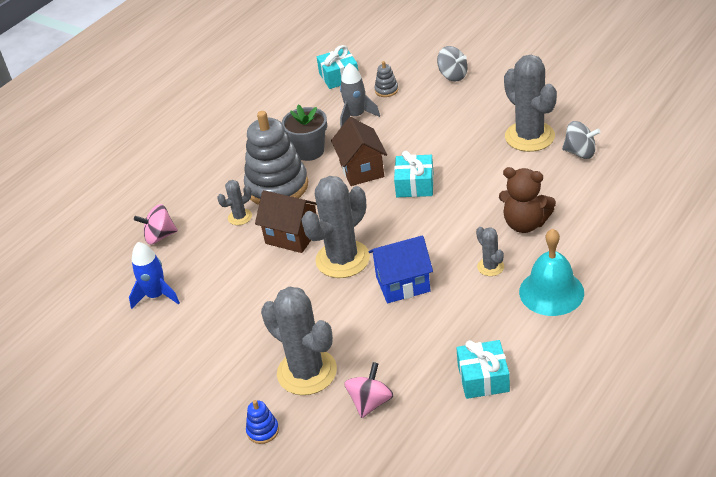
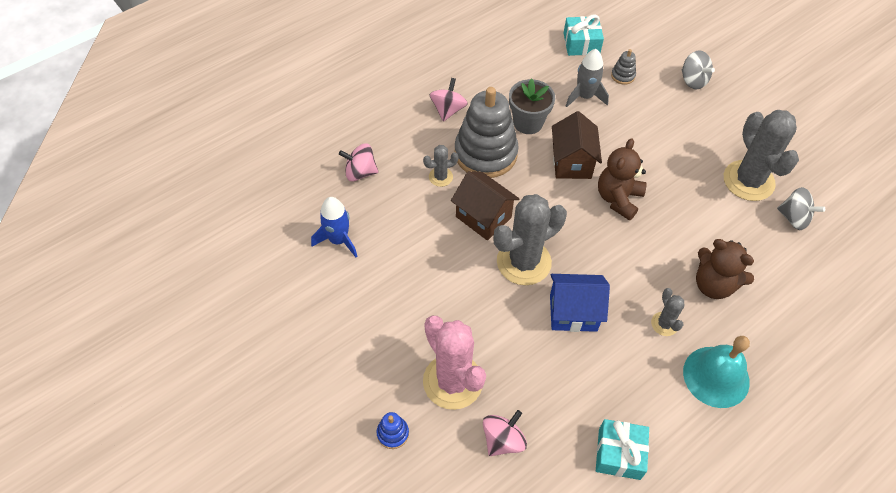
camera: 10 degrees right, 15 degrees up
(229, 163) = (448, 110): none -> pink spinning top
(307, 372) = (453, 381): grey cactus -> pink cactus
(415, 185) = (618, 199): turquoise gift -> brown teddy bear

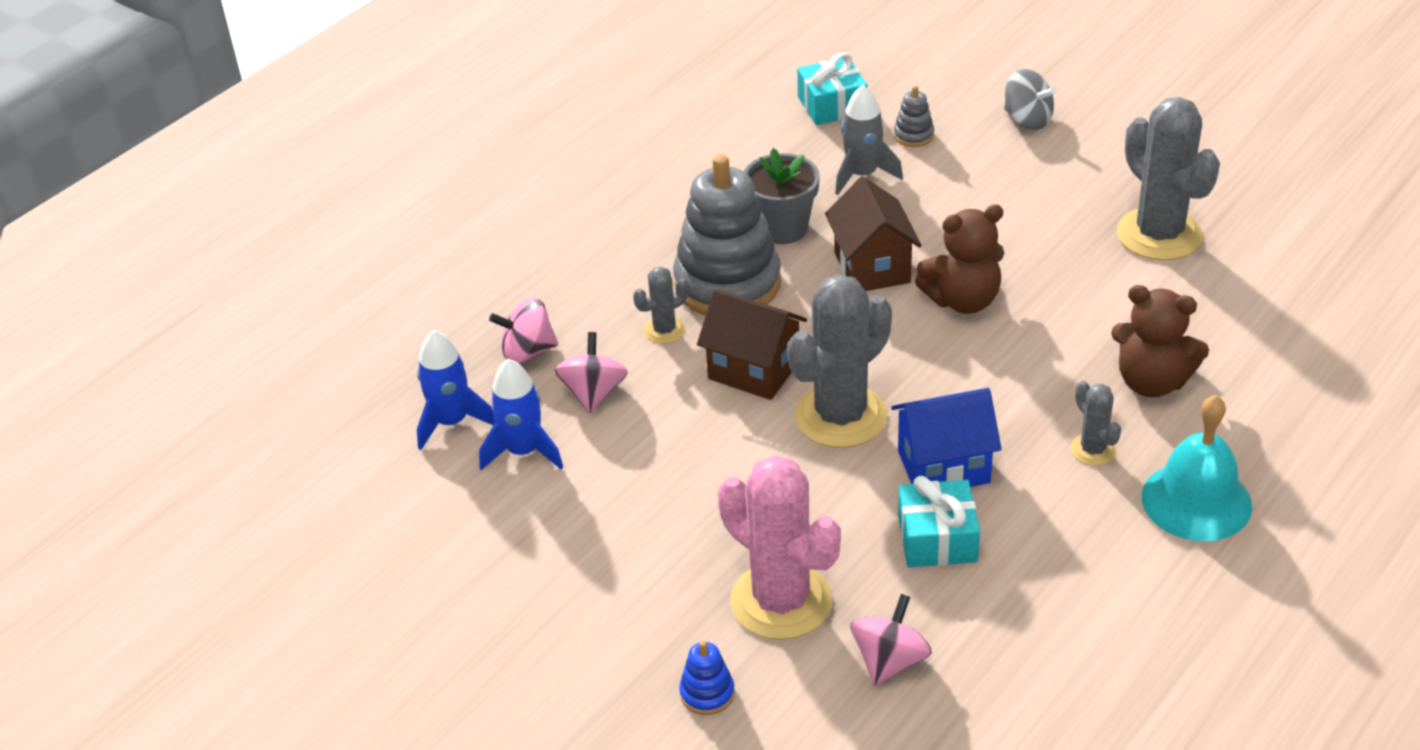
camera: 10 degrees left, 15 degrees down
(305, 210) = (452, 422): none -> blue rocket
(448, 110) = (645, 237): pink spinning top -> pink spinning top (593, 393)
(618, 199) = (963, 300): brown teddy bear -> brown teddy bear turned 120 degrees counterclockwise
(619, 454) = (1081, 636): turquoise gift -> turquoise gift (937, 538)
(794, 218) = (1245, 269): grey spinning top -> none

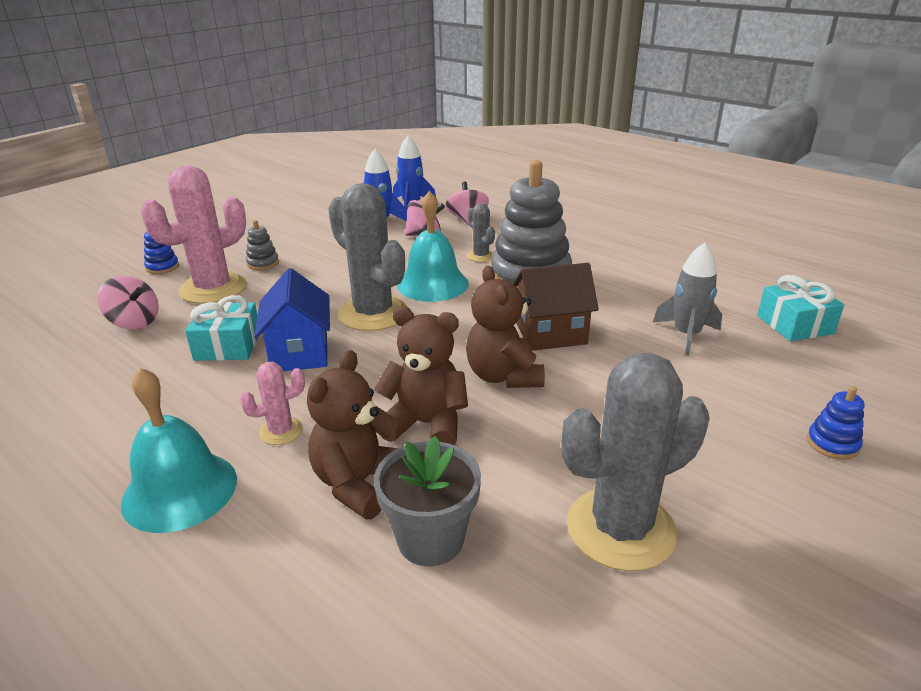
camera: 90 degrees right, 10 degrees down
(754, 370) = (433, 284): brown house -> turquoise bell
(782, 228) = (600, 297): grey flower pot -> grey flower pot (430, 539)
(913, 135) = (764, 365): grey stacking toy -> grey stacking toy (263, 263)
(1027, 120) = (832, 444): grey spinning top -> blue stacking toy
(1056, 348) = (426, 424): none -> brown teddy bear
(1093, 450) = (281, 431): grey cactus -> pink cactus

